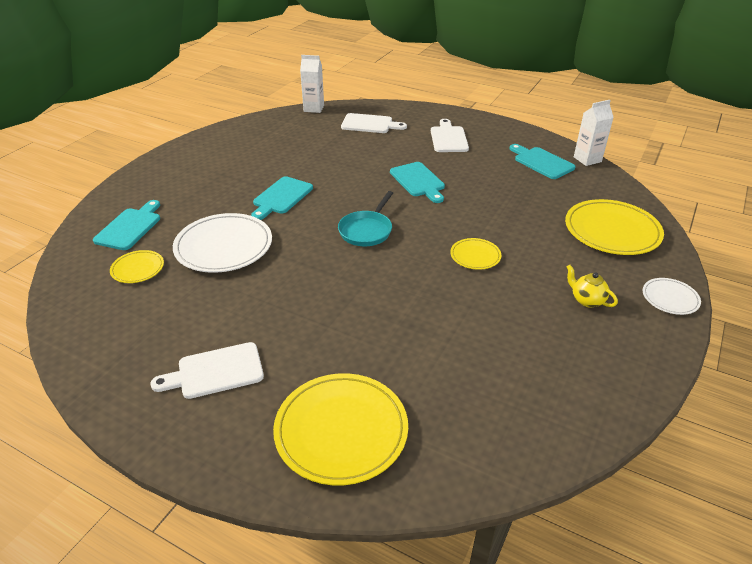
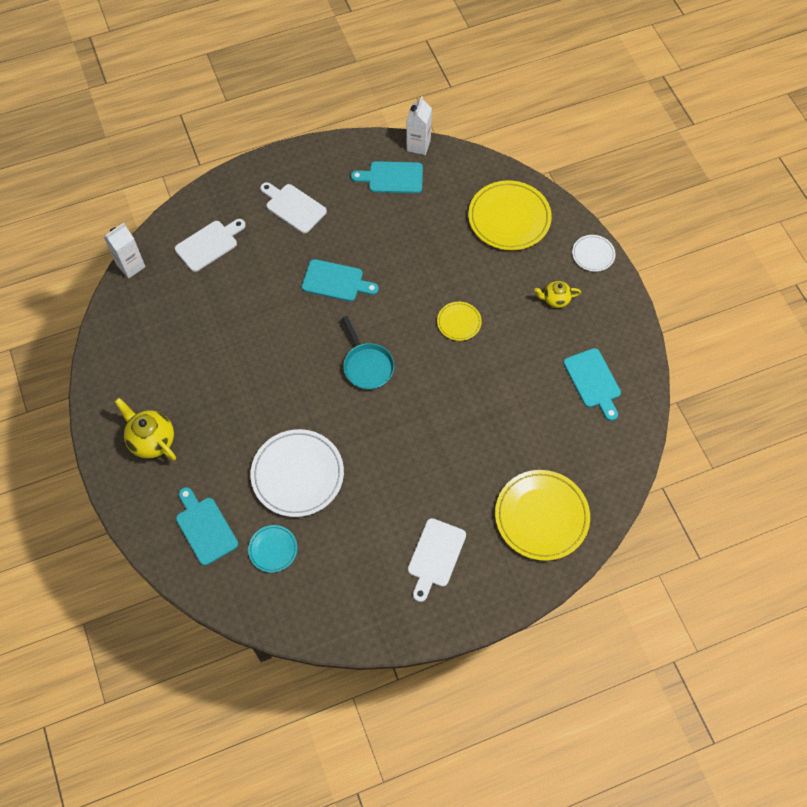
camera: 50 degrees left, 25 degrees up
(137, 269) = (273, 549): yellow plate -> turquoise plate
(186, 172) = (152, 440): none -> yellow teapot
(281, 197) = (265, 393): turquoise cutting board -> turquoise cutting board (593, 381)

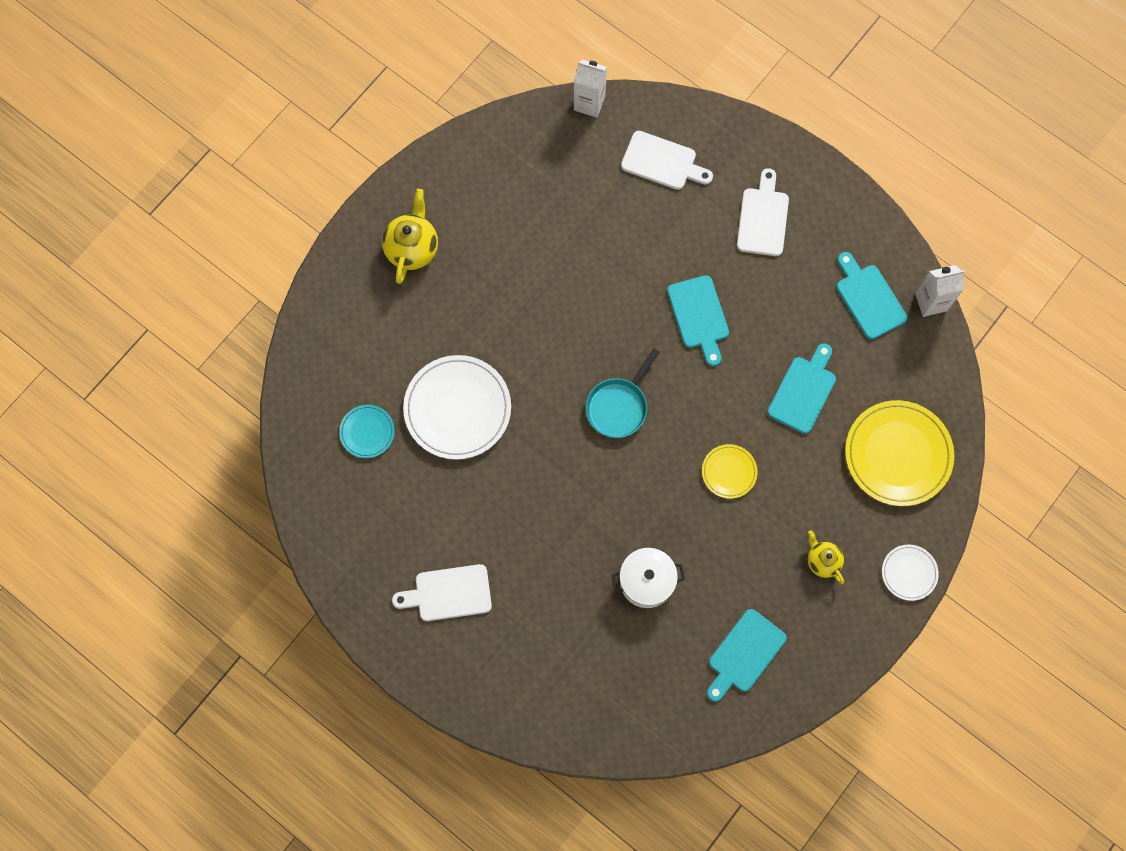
camera: 60 degrees right, 10 degrees up
(205, 528) = (352, 355): turquoise cutting board -> turquoise cutting board (803, 391)
(506, 415) = (646, 581): none -> white pot
(541, 516) = (553, 678): yellow plate -> none

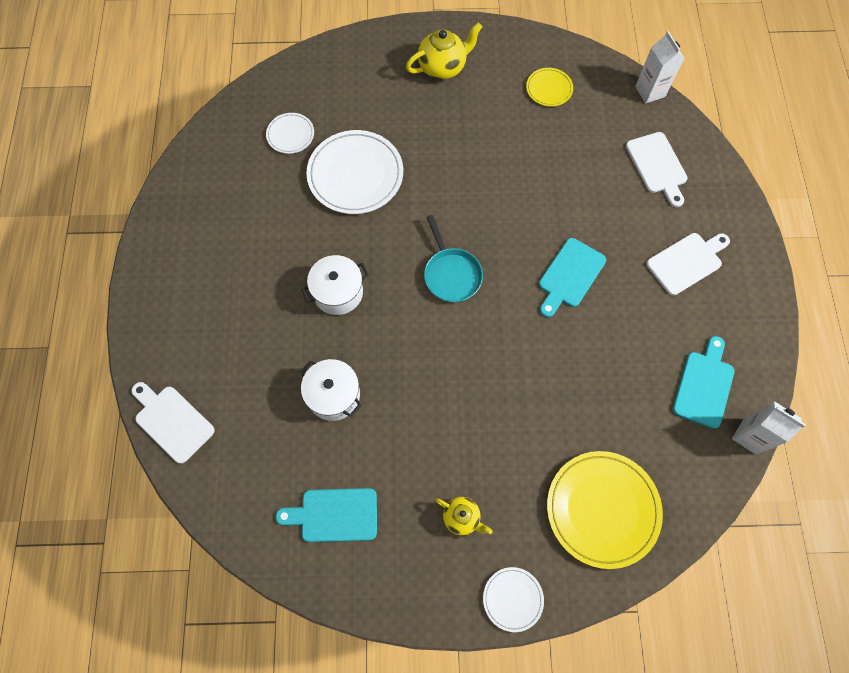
camera: 50 degrees right, 5 degrees down
(367, 432) = (290, 135): turquoise plate -> white plate
(448, 593) = (214, 268): white cutting board -> white cutting board (172, 421)
(558, 509) = (338, 292): none -> white pot
(619, 406) = (451, 274): turquoise pan -> turquoise pan turned 105 degrees counterclockwise
(729, 472) = (471, 389): yellow plate -> yellow plate (549, 89)
(803, 391) = (584, 394): turquoise cutting board -> none
(822, 561) = (462, 517): yellow teapot -> yellow teapot turned 105 degrees clockwise

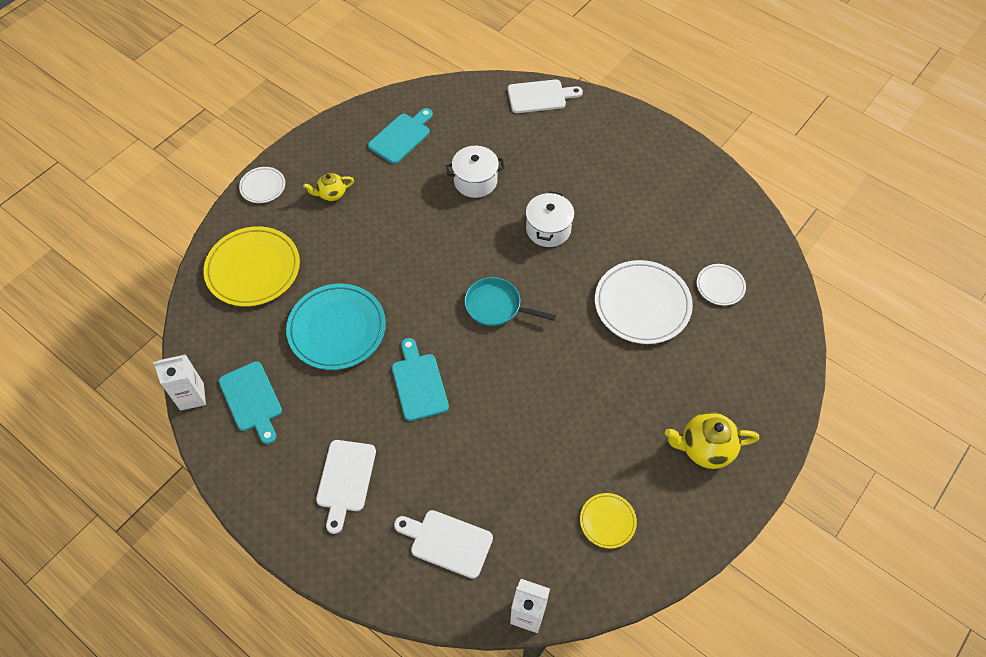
camera: 130 degrees right, 10 degrees down
(443, 67) = (705, 448): yellow teapot -> yellow teapot turned 75 degrees clockwise
(586, 378) = (337, 329): none -> turquoise plate

